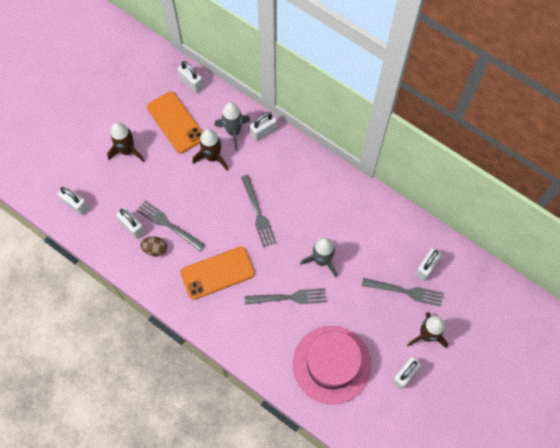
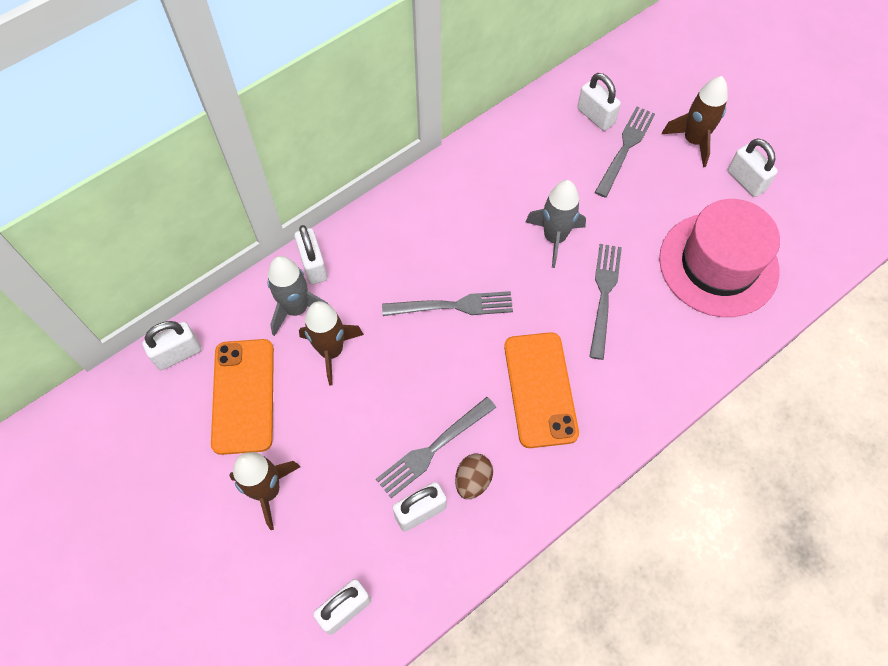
camera: 75 degrees left, 5 degrees down
(175, 122) = (243, 396): orange phone -> orange phone turned 75 degrees counterclockwise

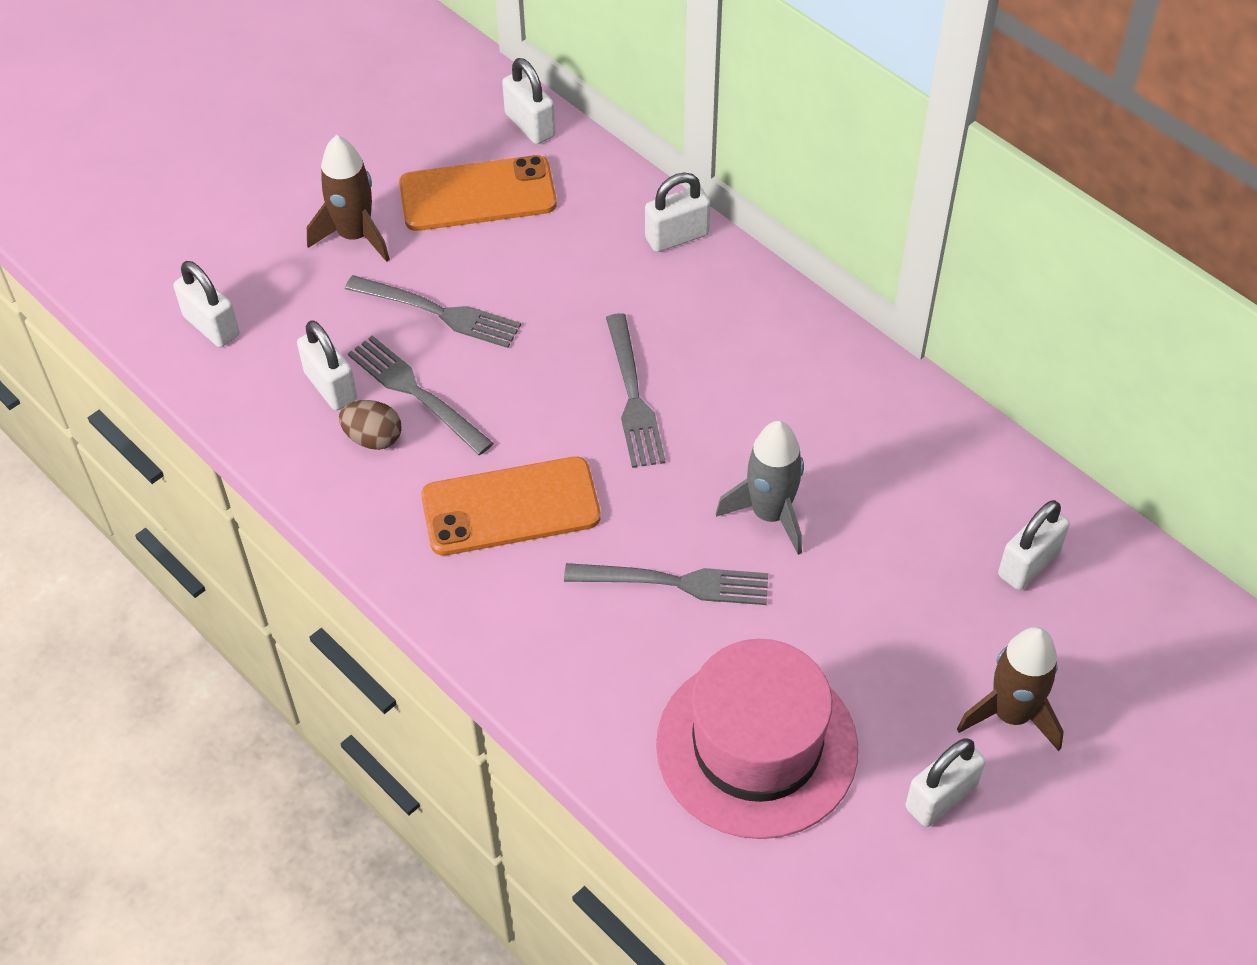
camera: 85 degrees right, 10 degrees down
(296, 309) = (607, 228): grey rocket -> none
(331, 351) = (548, 271): brown rocket -> none
(625, 148) = (970, 609): grey fork -> grey fork (439, 312)

